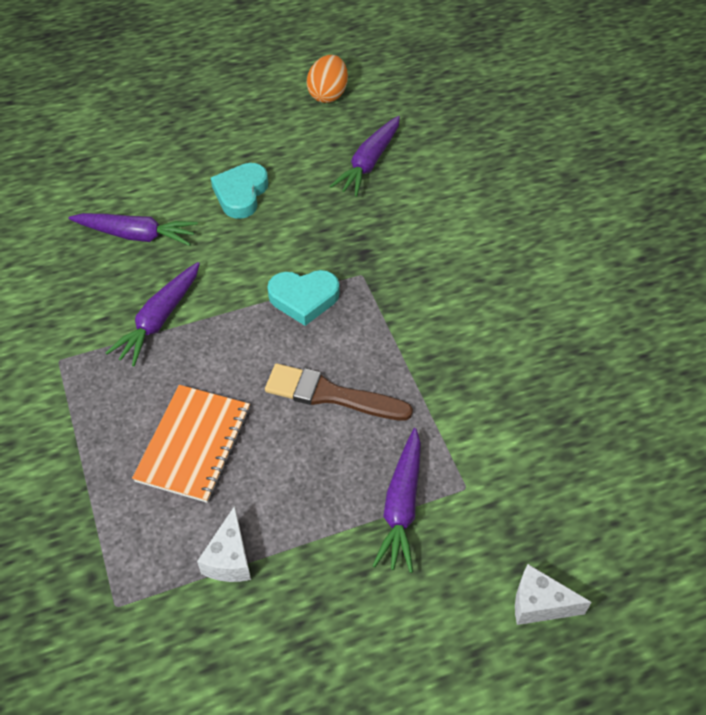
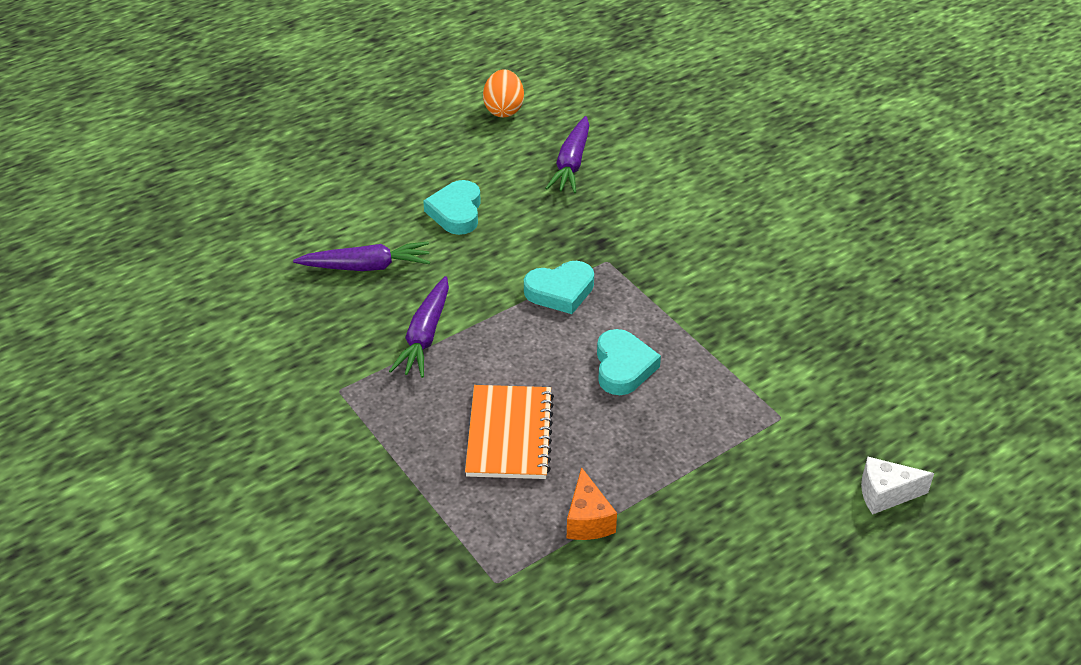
camera: 15 degrees left, 10 degrees down
(229, 559) = (587, 520): white cheese -> orange cheese
(331, 395) = (623, 367): brown brush -> turquoise heart
(402, 506) = (729, 444): purple carrot -> none

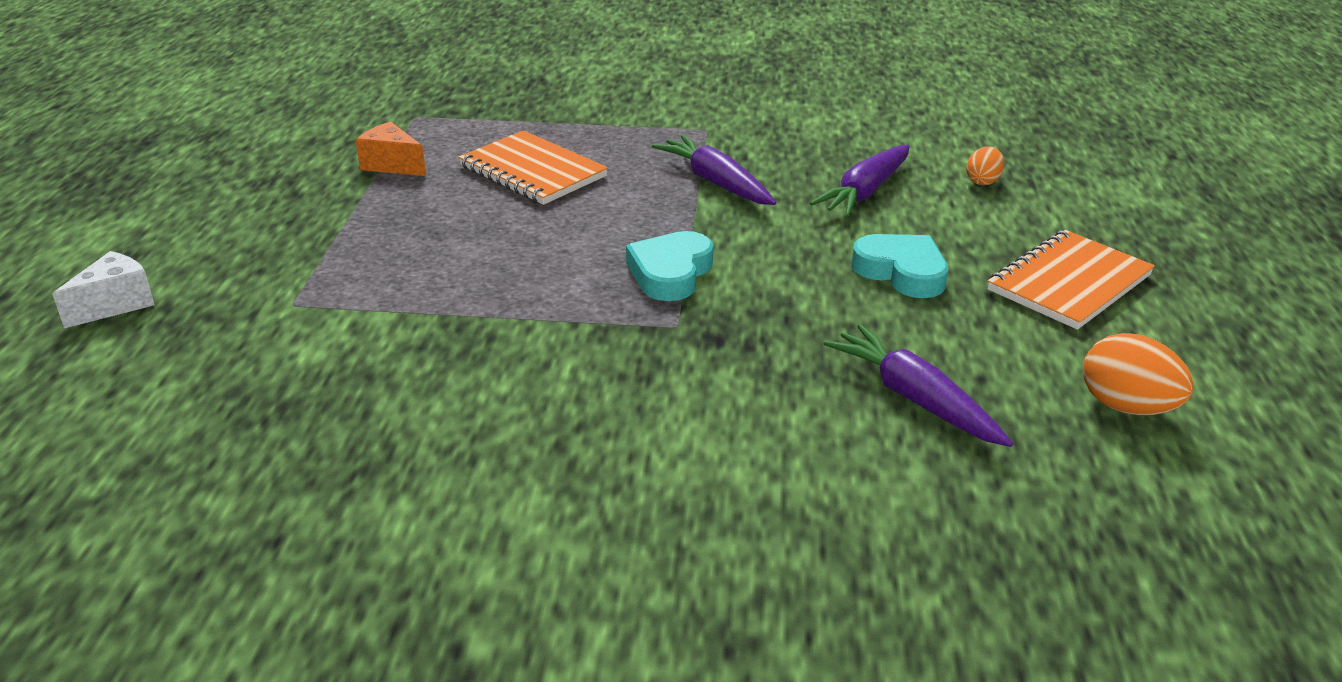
camera: 130 degrees right, 10 degrees down
(296, 227) = (982, 181): none -> orange egg
(402, 156) = (1069, 283): none -> orange notebook
(623, 367) = (509, 255): turquoise heart -> none

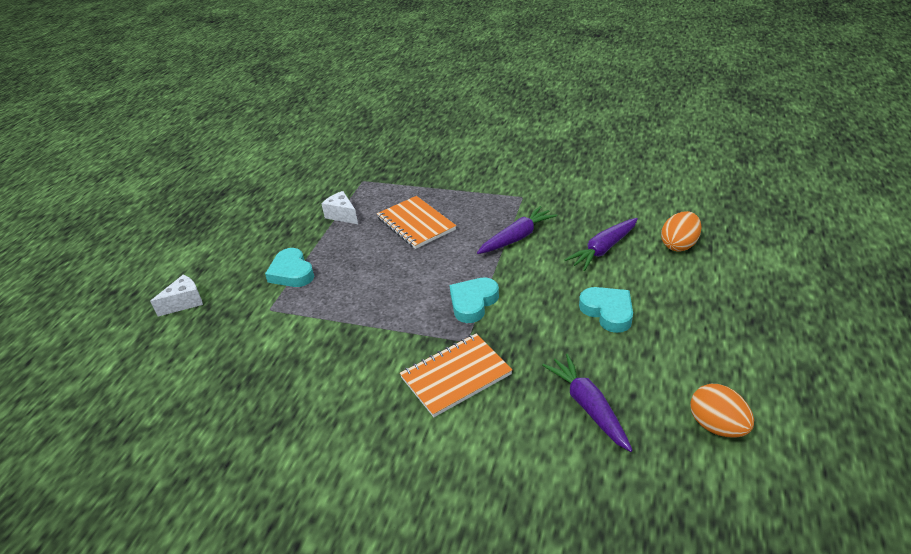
camera: 15 degrees right, 5 degrees up
(320, 249) = (292, 272): none -> turquoise heart
(392, 165) = (342, 215): orange cheese -> white cheese
(716, 183) = (517, 237): purple carrot -> purple carrot turned 75 degrees clockwise
(982, 181) = (679, 245): orange egg -> orange egg, size x1.64
(1069, 283) = (710, 328): orange notebook -> orange notebook (456, 376)

